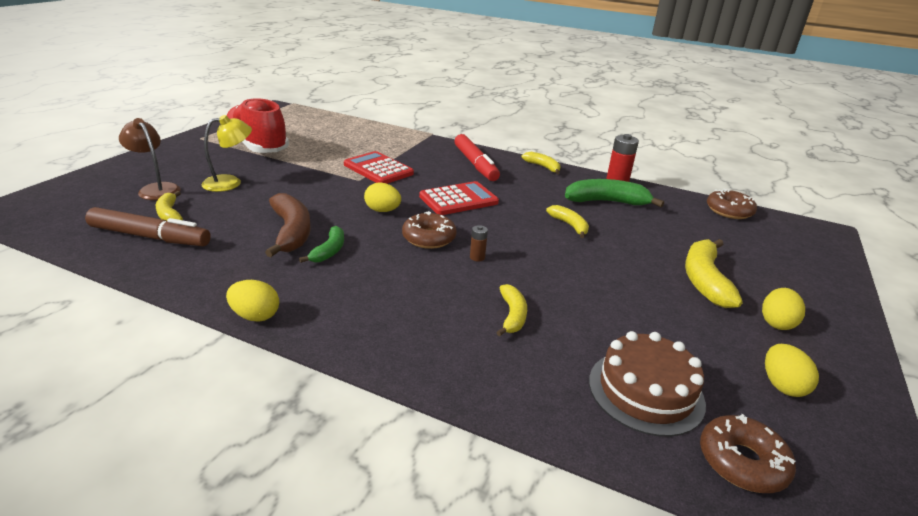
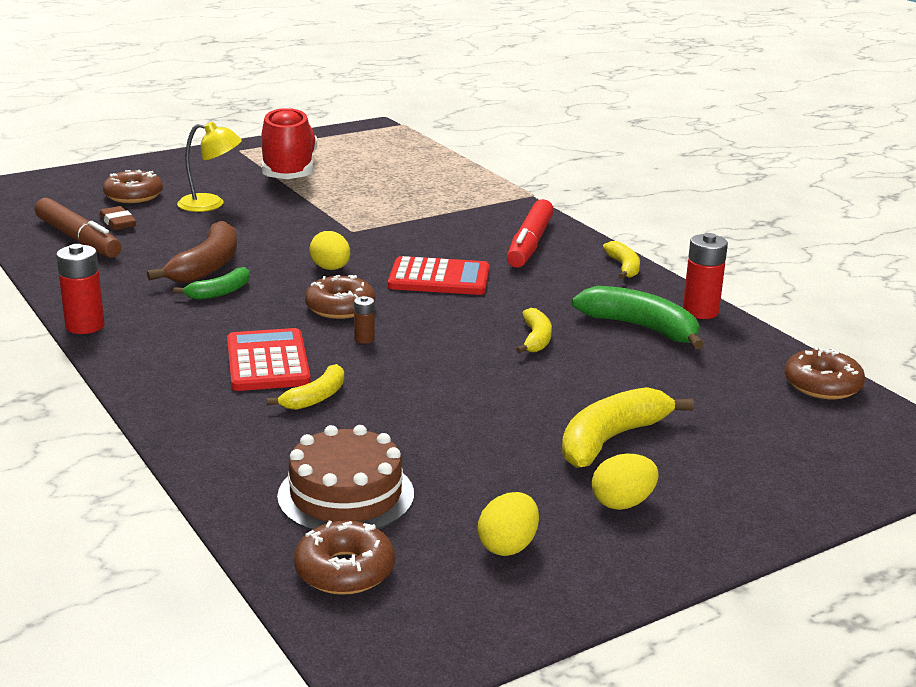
camera: 35 degrees right, 5 degrees down
(156, 189) = (133, 196): brown lamp -> brown donut
(169, 214) = (118, 222): yellow banana -> brown eraser
(255, 316) = (85, 326): yellow egg -> red battery
(378, 169) = (392, 224): red calculator -> red calculator (267, 362)

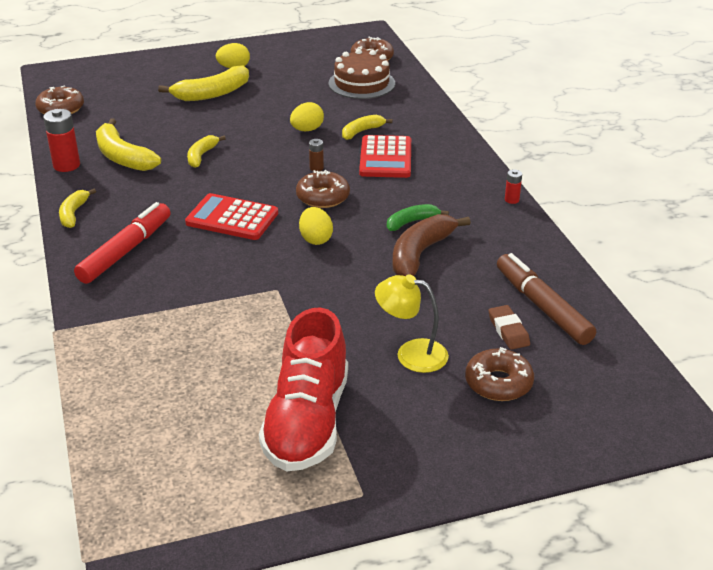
camera: 165 degrees left, 10 degrees up
(85, 326) = (512, 200): red battery -> red battery, size x0.53
(508, 546) = (298, 58): yellow egg -> yellow egg (307, 130)
(641, 328) = (122, 157): green banana -> yellow banana

